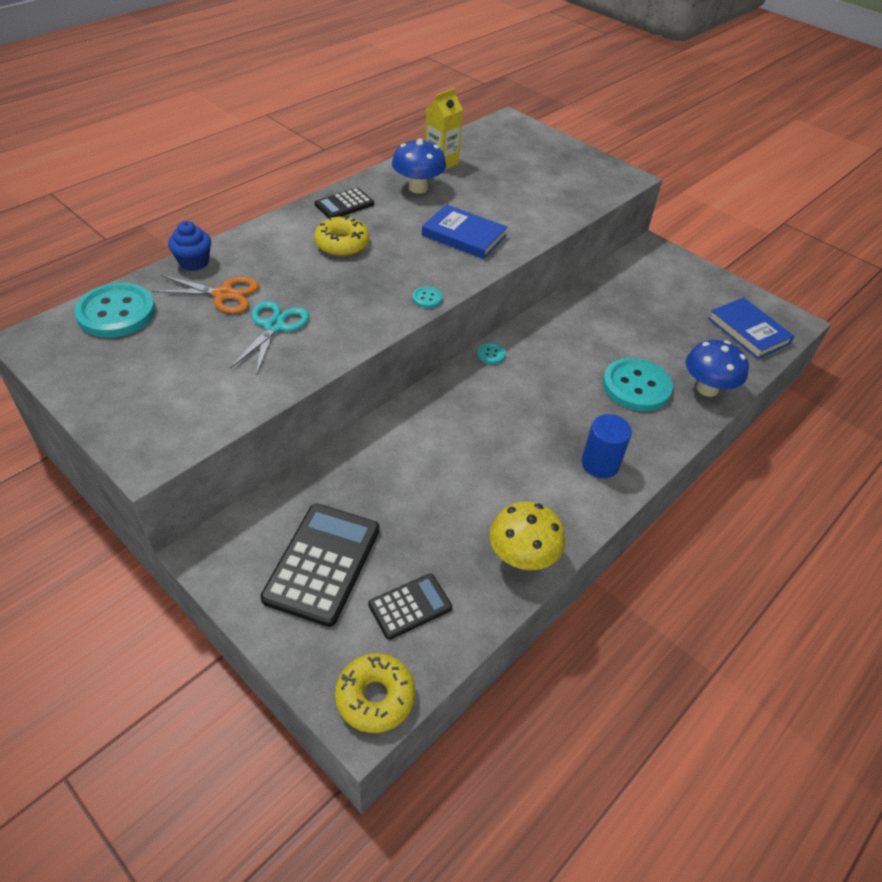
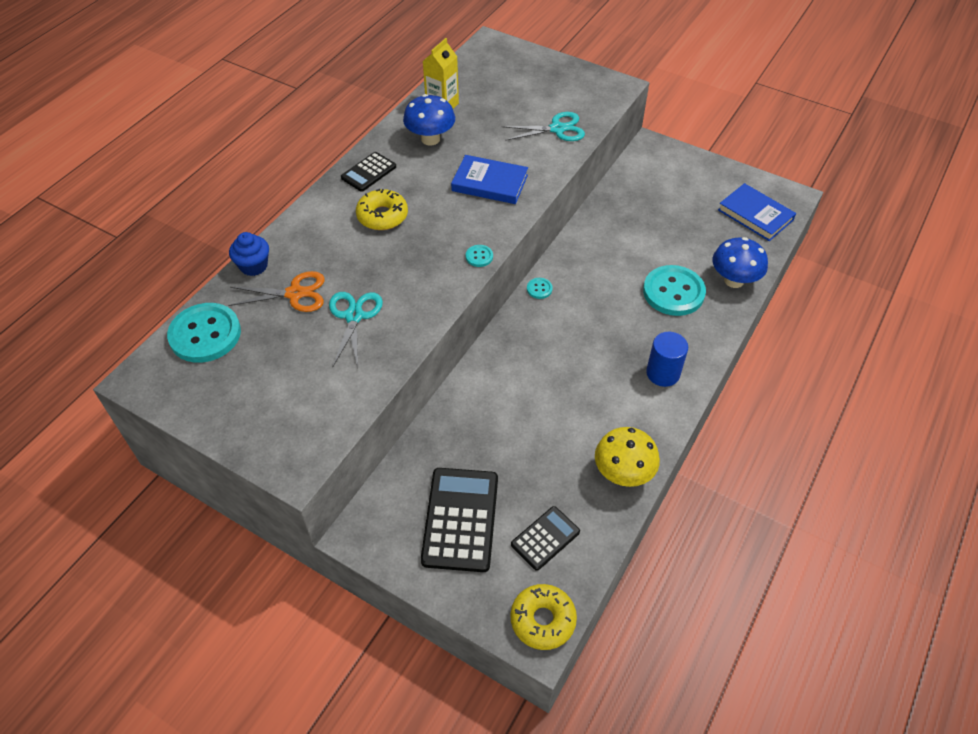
camera: 10 degrees left, 5 degrees up
(551, 202) = (557, 129): none -> turquoise scissors

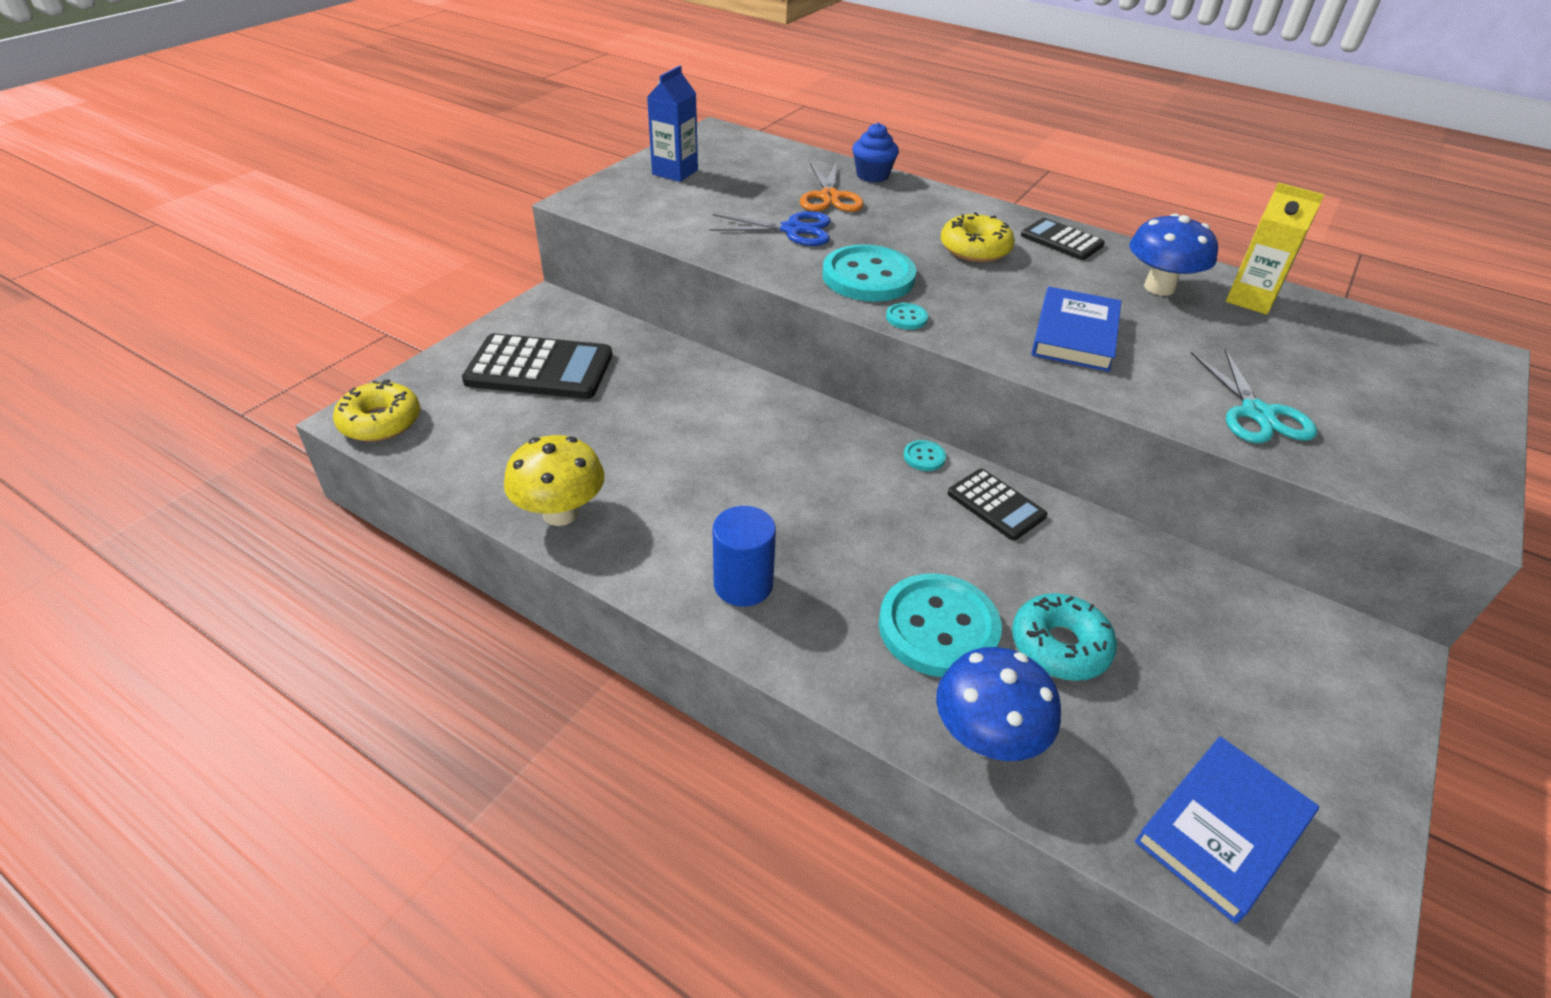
camera: 90 degrees right, 10 degrees down
(205, 334) = (770, 156): turquoise button -> turquoise button (868, 277)
(236, 404) = (675, 172): none -> blue carton
(354, 316) = (792, 230): turquoise scissors -> blue scissors
(545, 538) = (487, 431): black calculator -> black calculator (996, 505)
(674, 249) = (1059, 646): none -> turquoise donut

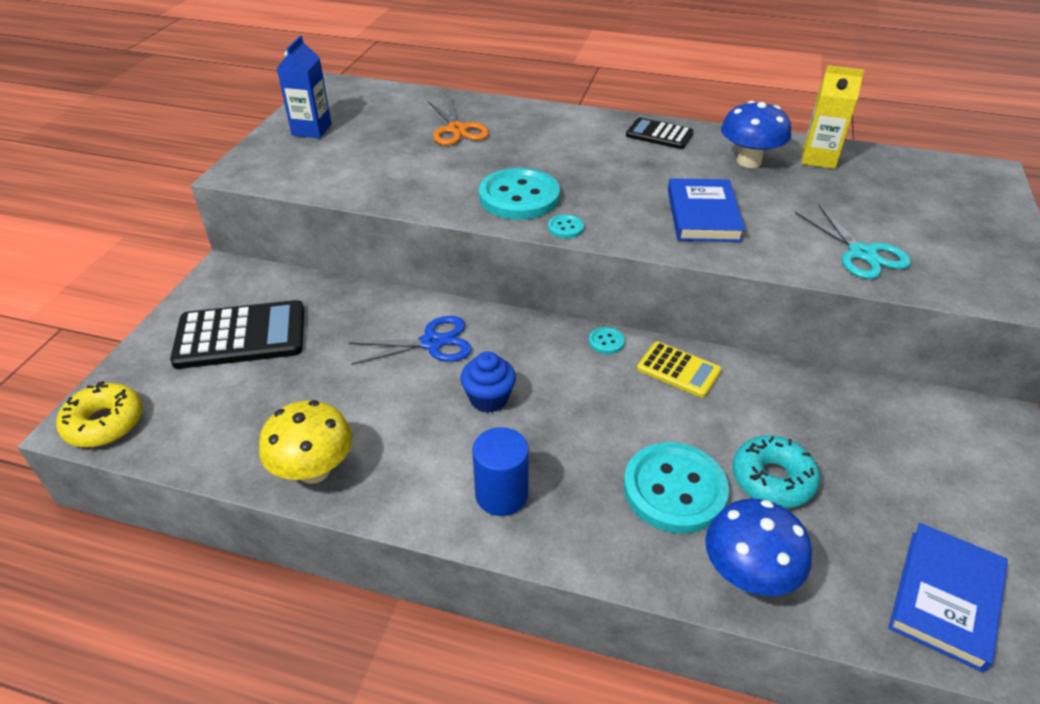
camera: 15 degrees left, 0 degrees up
(792, 230) = (438, 166): blue scissors -> blue scissors (432, 343)
(872, 175) = (484, 103): blue cupcake -> blue cupcake (489, 399)
(975, 249) = (595, 155): yellow donut -> none
(996, 505) = (678, 370): black calculator -> yellow calculator

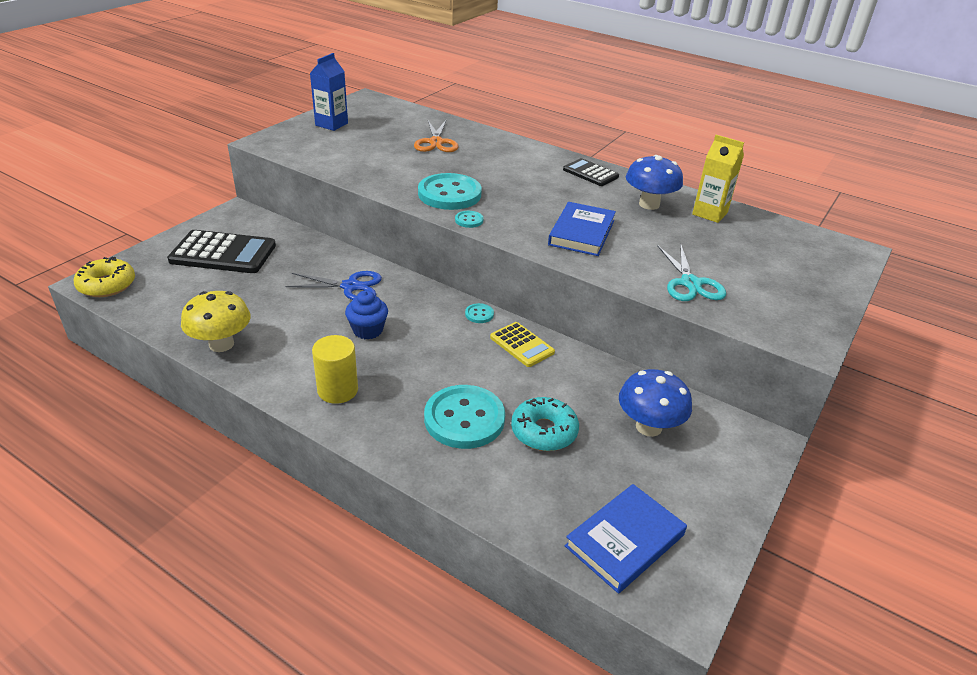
camera: 15 degrees right, 5 degrees down
(501, 494) = (337, 390): blue cylinder -> yellow cylinder
(747, 575) = (481, 484): blue mushroom -> blue mushroom (648, 427)

